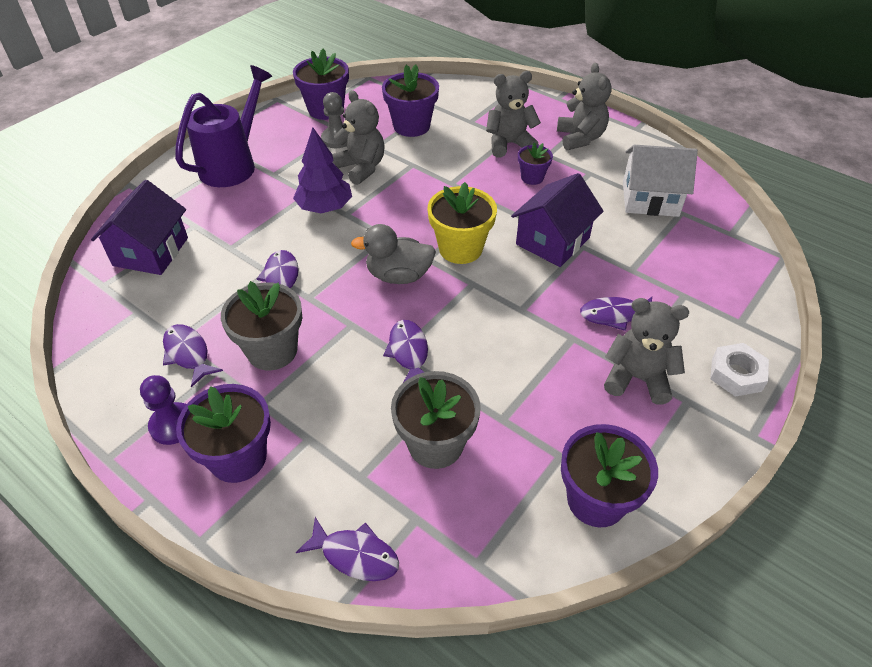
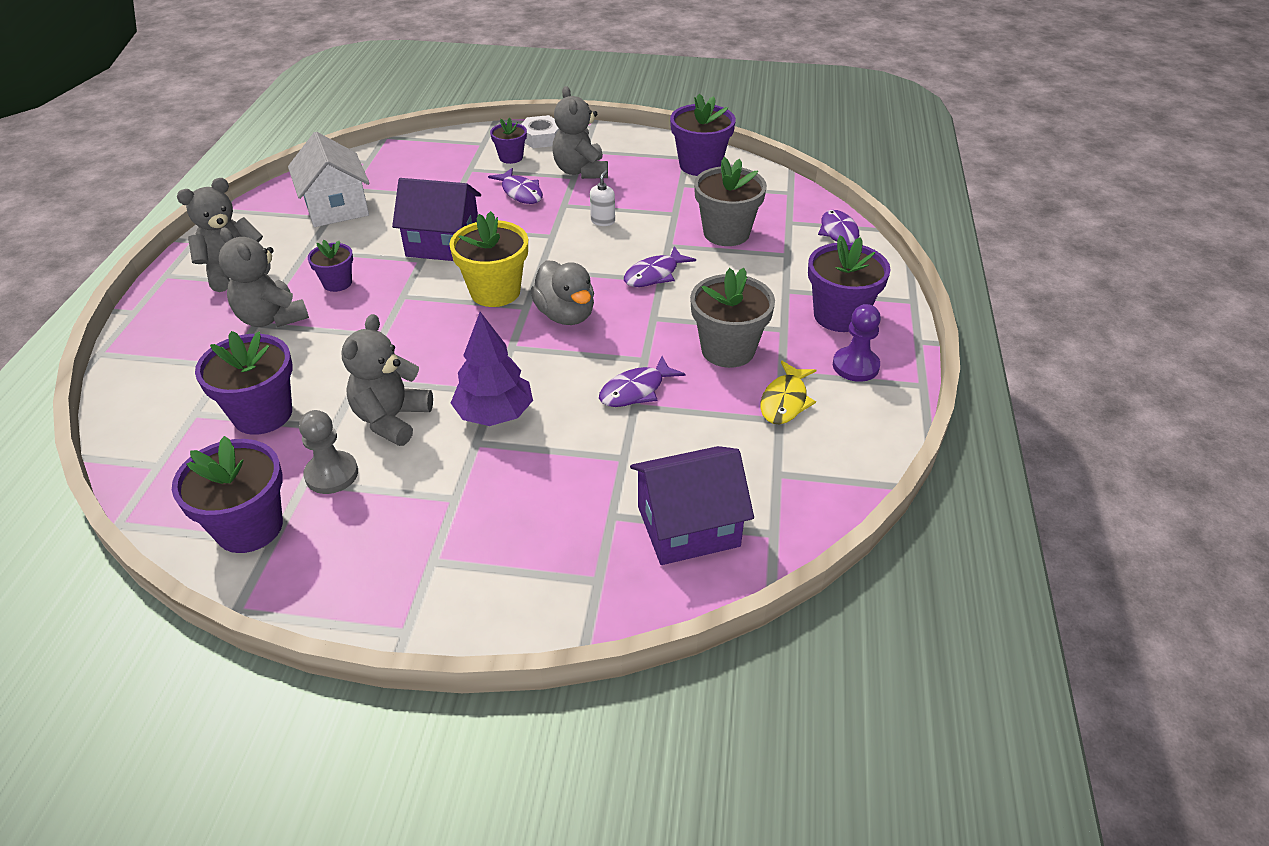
camera: 120 degrees left, 5 degrees down
(188, 354) = (785, 401): purple fish -> yellow fish
(233, 164) = (458, 555): purple watering can -> none
(523, 354) = (603, 221): none -> white soap dispenser
(696, 333) = (511, 157): none -> purple flower pot

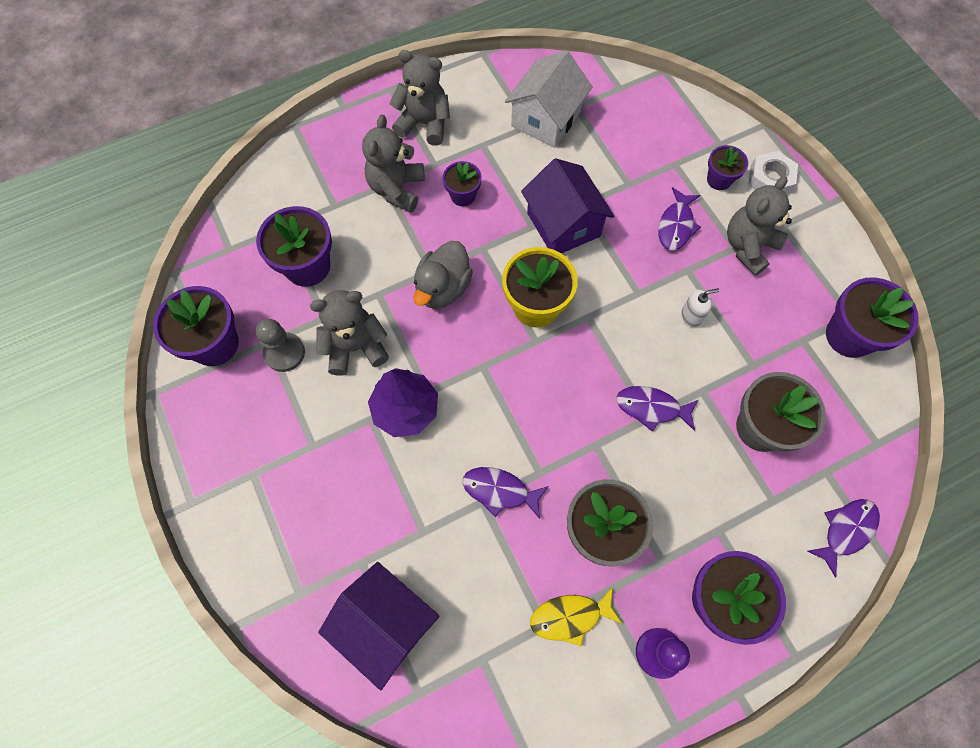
camera: 55 degrees right, 25 degrees up
(565, 315) = (548, 377): grey duck -> grey duck (443, 288)

